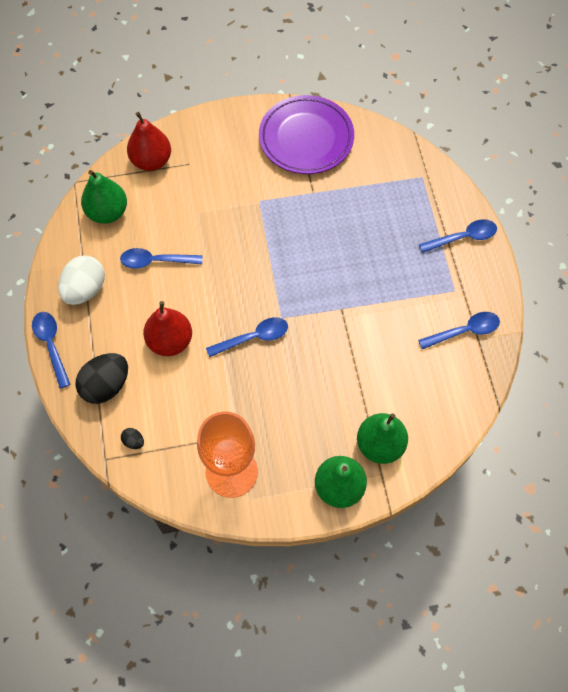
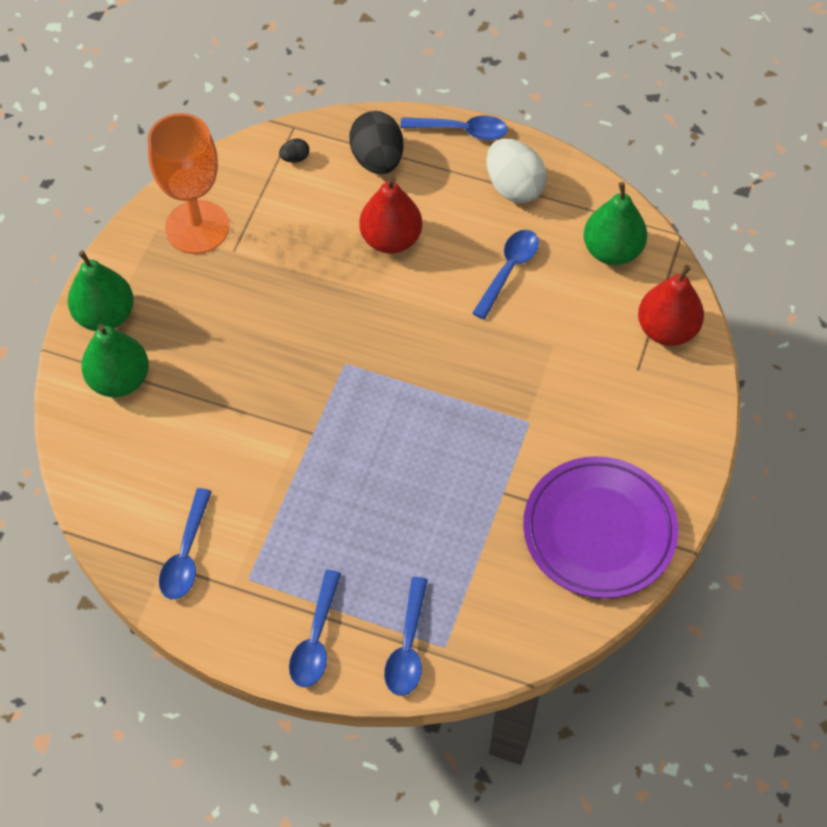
camera: 120 degrees right, 5 degrees down
(253, 337) = (338, 322): blue spoon -> blue spoon (408, 647)

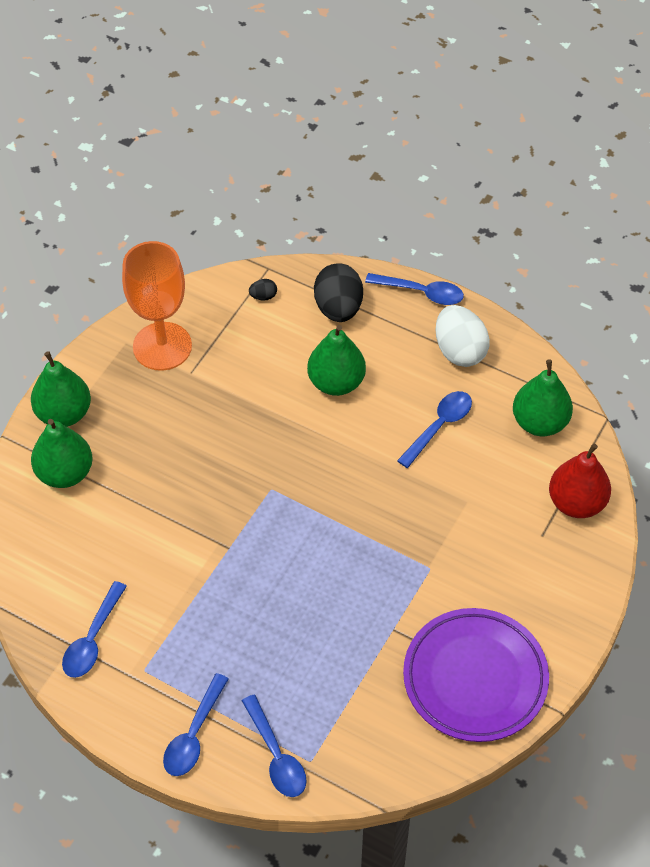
camera: 10 degrees right, 5 degrees down
(391, 239) = (336, 382): red pear -> green pear
(408, 647) = (276, 755): blue spoon -> blue spoon turned 45 degrees counterclockwise

